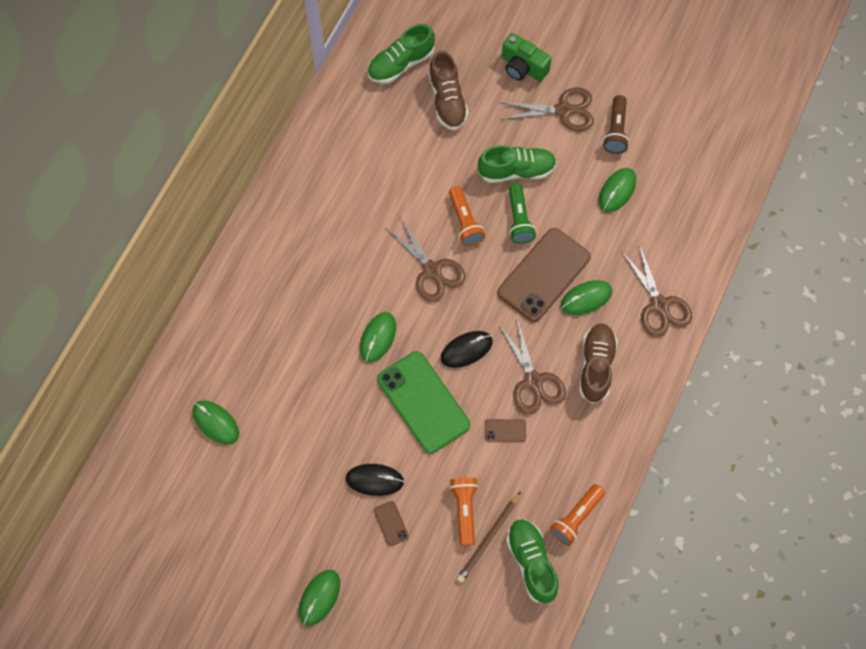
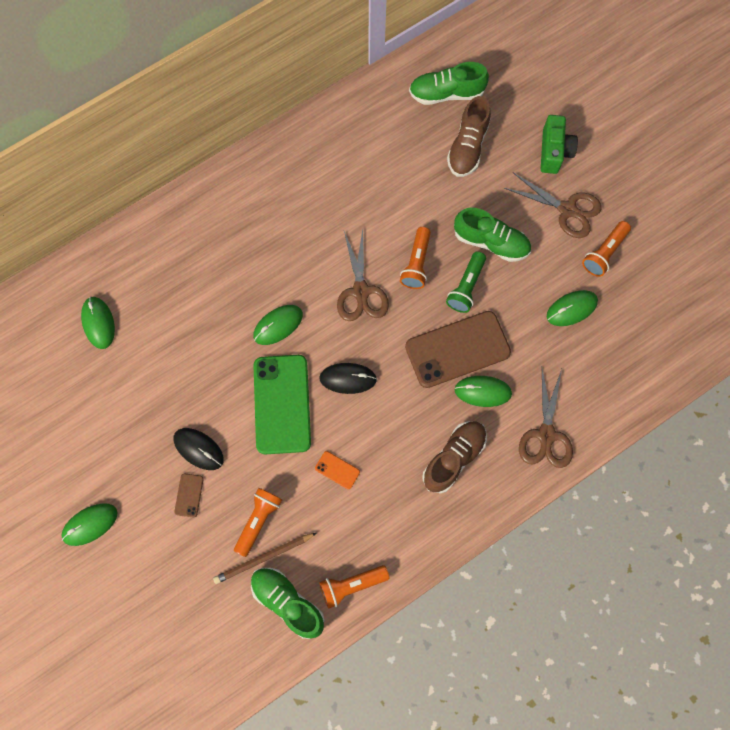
camera: 30 degrees right, 5 degrees up
(505, 430) = (337, 470): brown phone -> orange phone
(523, 67) = (554, 152): green camera -> green camera turned 150 degrees counterclockwise
(531, 562) = (287, 602): green shoe -> green shoe turned 60 degrees counterclockwise
(533, 381) = (389, 440): brown scissors -> none
(616, 131) = (604, 253): brown flashlight -> orange flashlight

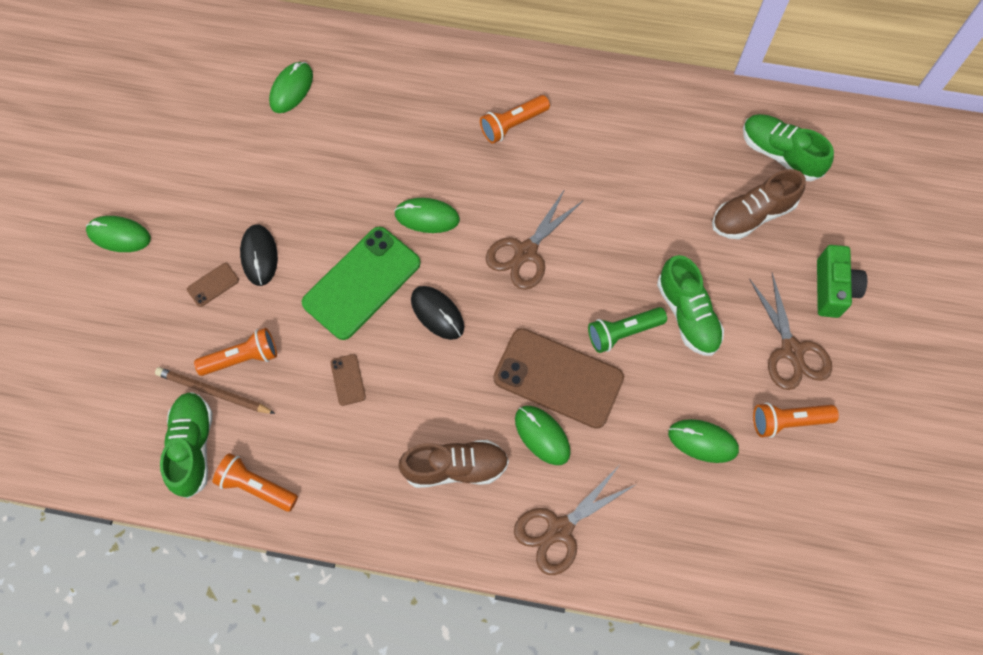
camera: 45 degrees right, 5 degrees down
(337, 470) = (348, 380): orange phone -> brown phone
(416, 264) = (599, 273): orange flashlight -> orange flashlight (512, 125)
(554, 152) = (832, 289): green camera -> green camera turned 45 degrees counterclockwise

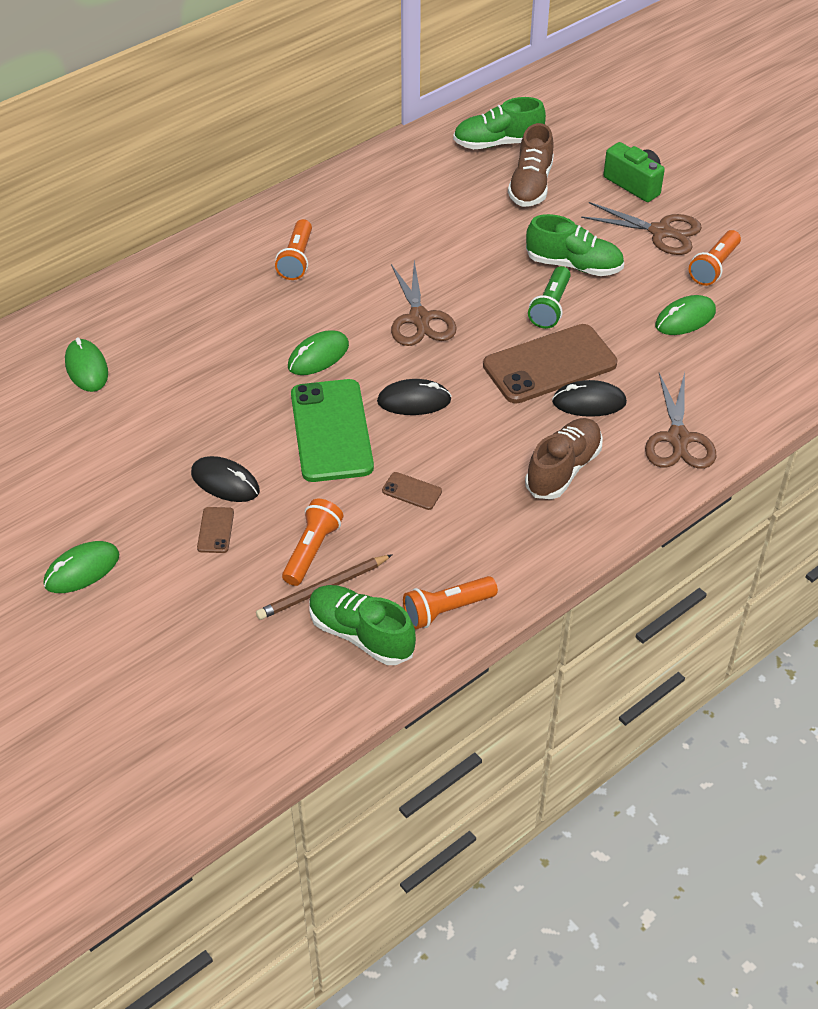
camera: 50 degrees left, 20 degrees down
(542, 435) = (589, 402): green mouse -> black mouse

